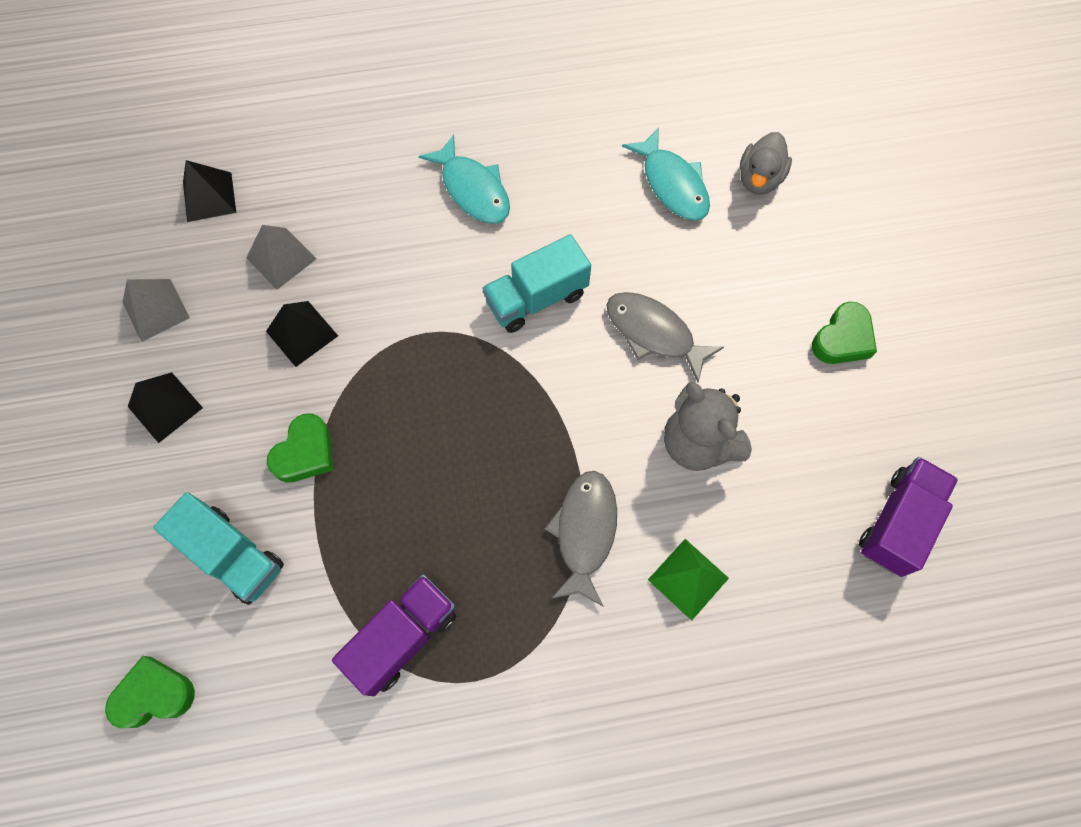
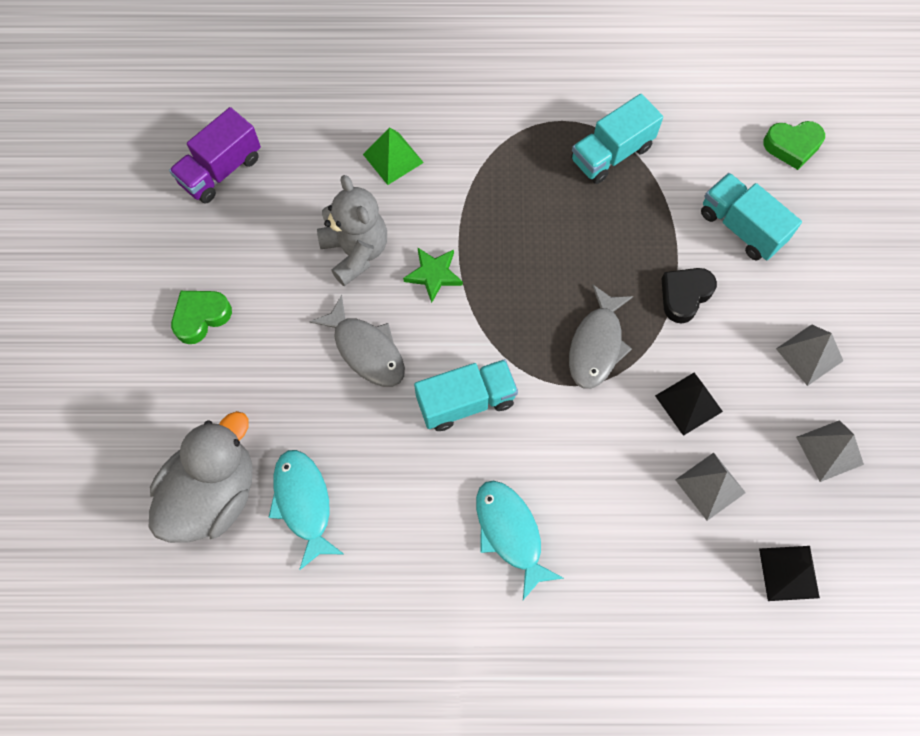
camera: 170 degrees left, 0 degrees up
(165, 407) = (809, 354): black pyramid -> grey pyramid
(305, 453) = (684, 296): green heart -> black heart
(403, 637) = (611, 154): purple truck -> turquoise truck
(585, 532) = (463, 201): grey fish -> grey fish (596, 345)
(600, 430) = (433, 275): none -> green star
(759, 179) = (213, 494): grey duck -> grey duck, size x1.76

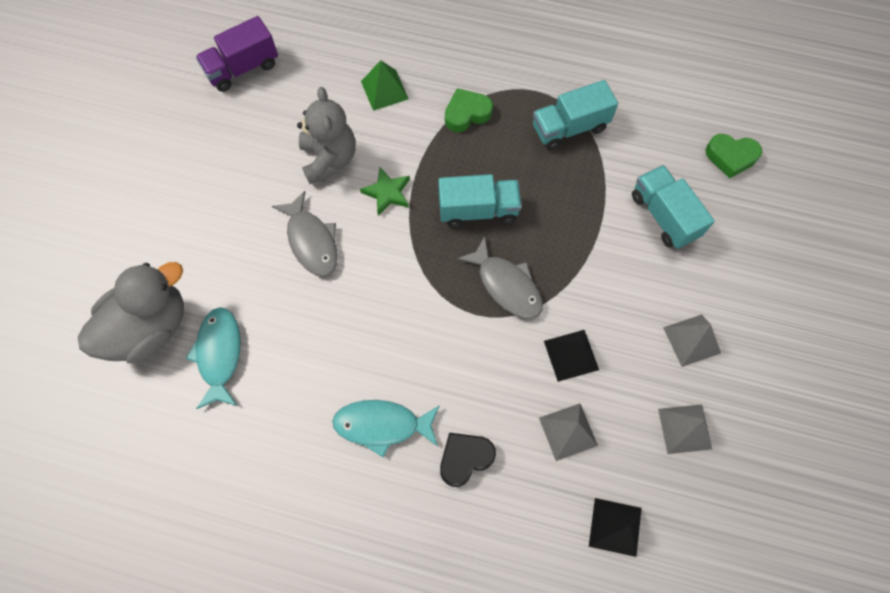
camera: 15 degrees right, 0 degrees up
(201, 317) = (188, 182): green heart -> green heart (466, 114)
(466, 401) = (380, 305): turquoise truck -> turquoise truck (478, 210)
(510, 533) = (382, 425): turquoise fish -> turquoise fish turned 75 degrees counterclockwise
(596, 345) = (506, 285): grey fish -> grey fish turned 75 degrees counterclockwise
(684, 296) = (596, 262): black heart -> black heart (465, 458)

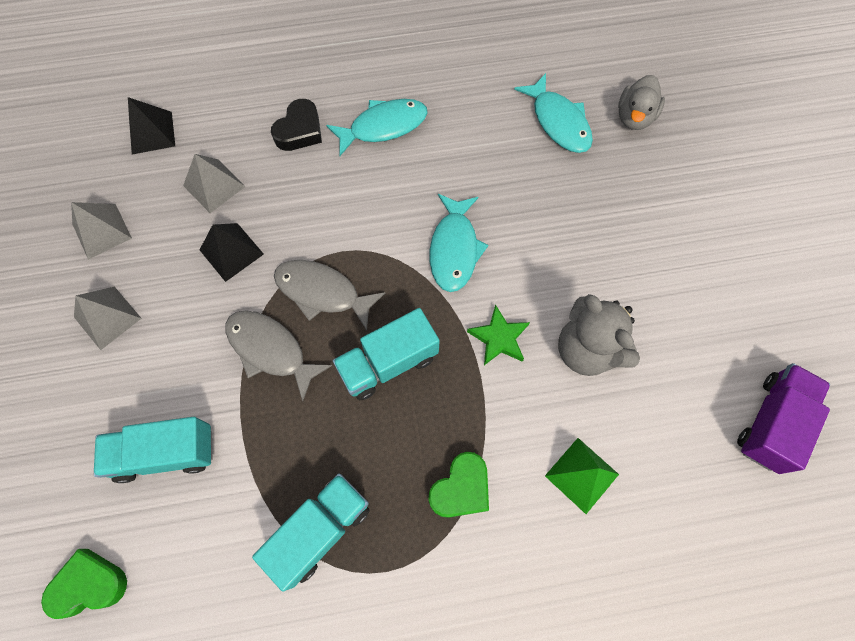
camera: 155 degrees right, 0 degrees up
(150, 328) = (634, 117): grey duck -> grey duck, size x0.57
(312, 241) = (545, 252): grey fish -> grey fish (270, 350)
(382, 275) = (454, 249): none -> turquoise fish
(664, 216) = (165, 453): turquoise truck -> turquoise truck turned 135 degrees clockwise

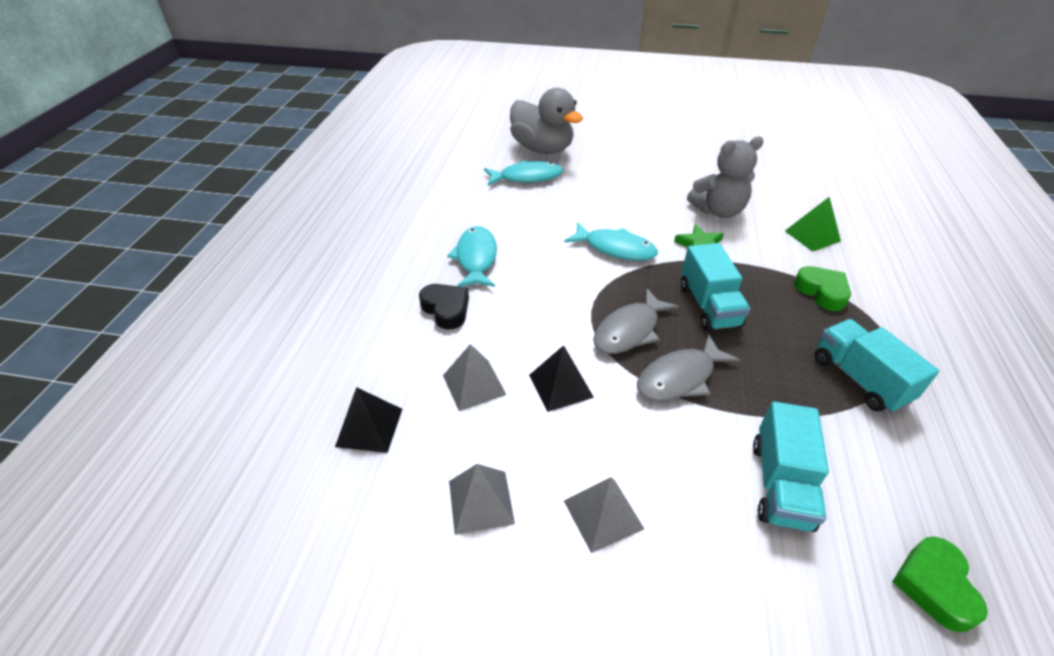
camera: 70 degrees left, 25 degrees down
(634, 117) = (542, 149): grey duck -> grey duck, size x1.76
(771, 423) = (780, 162): purple truck -> none

